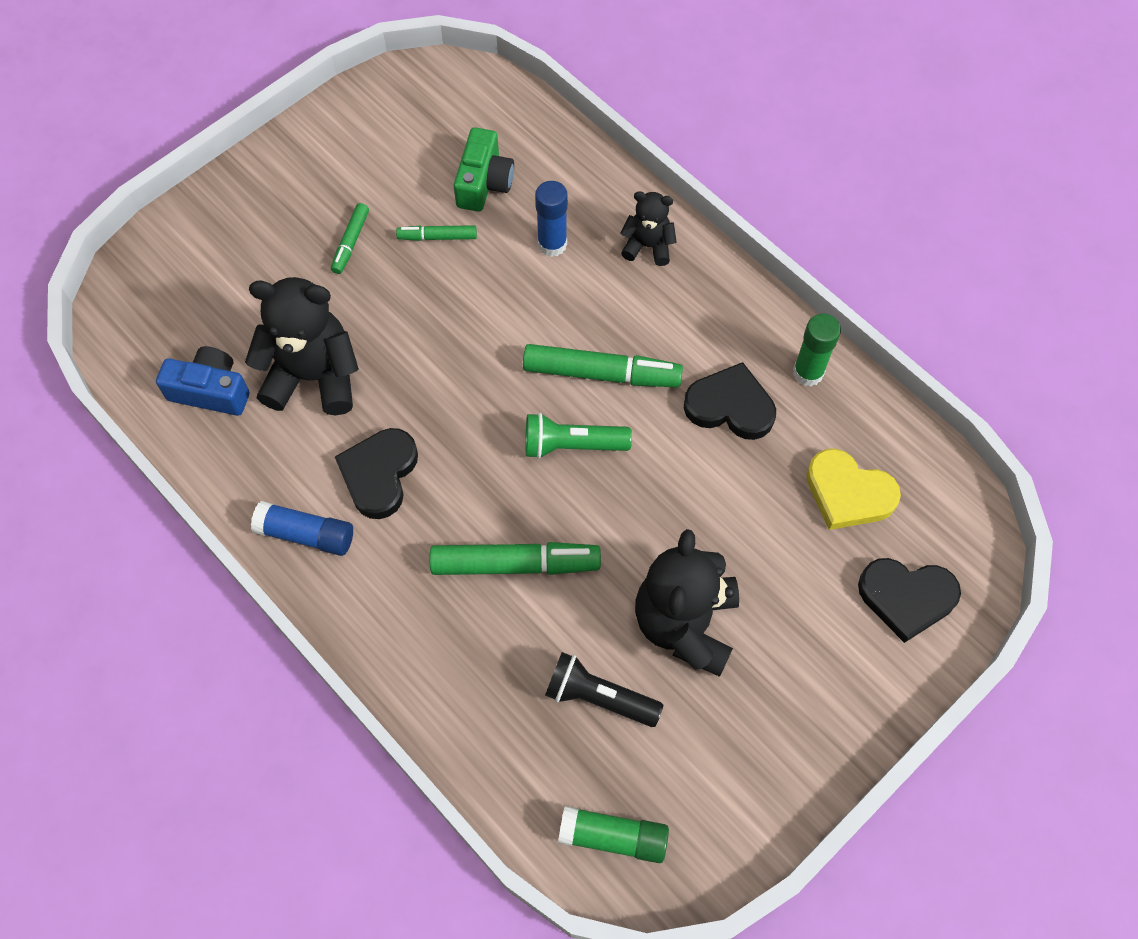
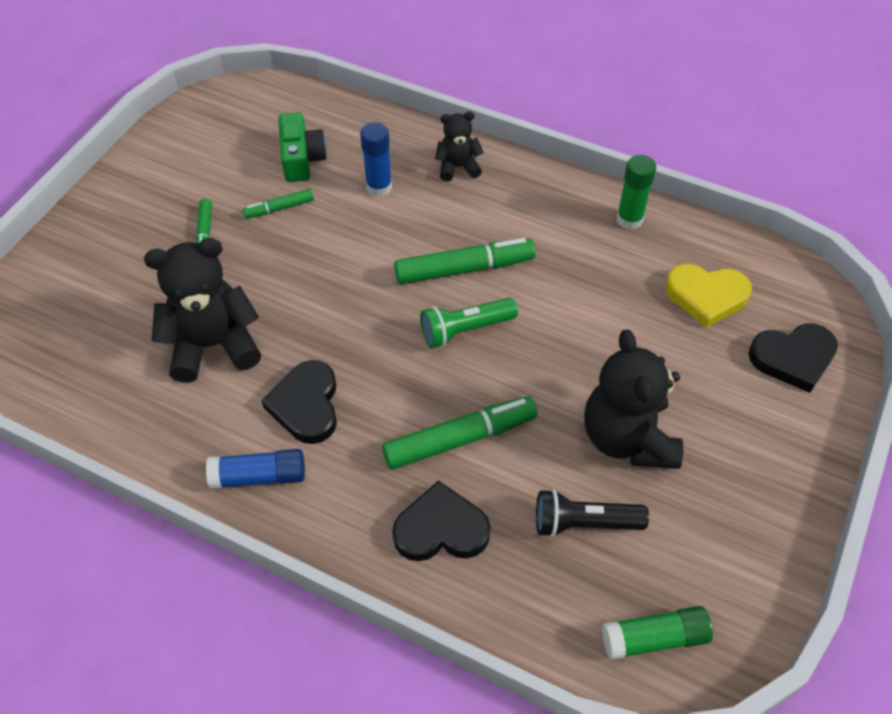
camera: 20 degrees left, 10 degrees down
(211, 391) = (121, 385): blue camera -> none
(730, 406) = (581, 261): black heart -> black heart (441, 529)

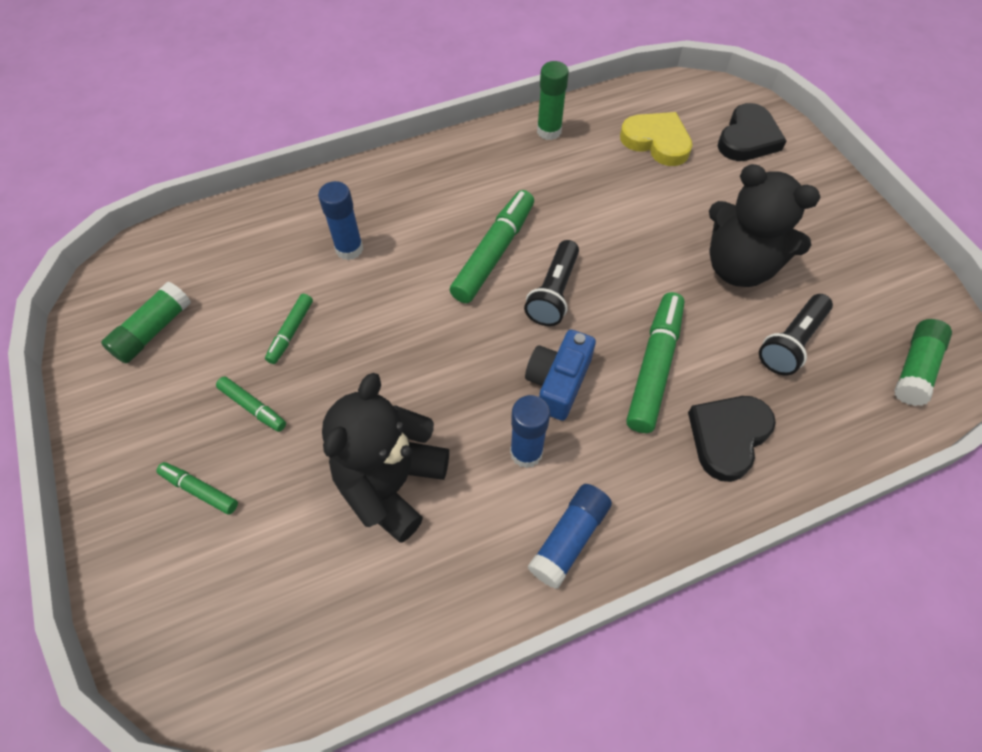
camera: 50 degrees left, 5 degrees up
(125, 252) = (200, 490): none -> green marker
(214, 143) = (153, 331): none -> green glue stick
(302, 159) = (254, 279): green camera -> none
(306, 405) = (526, 452): black heart -> blue glue stick
(385, 385) = (558, 382): none -> blue camera
(458, 167) = (388, 187): black teddy bear -> none
(465, 330) = (553, 293): green flashlight -> black flashlight
(706, 296) = (656, 141): yellow heart -> yellow heart turned 105 degrees counterclockwise

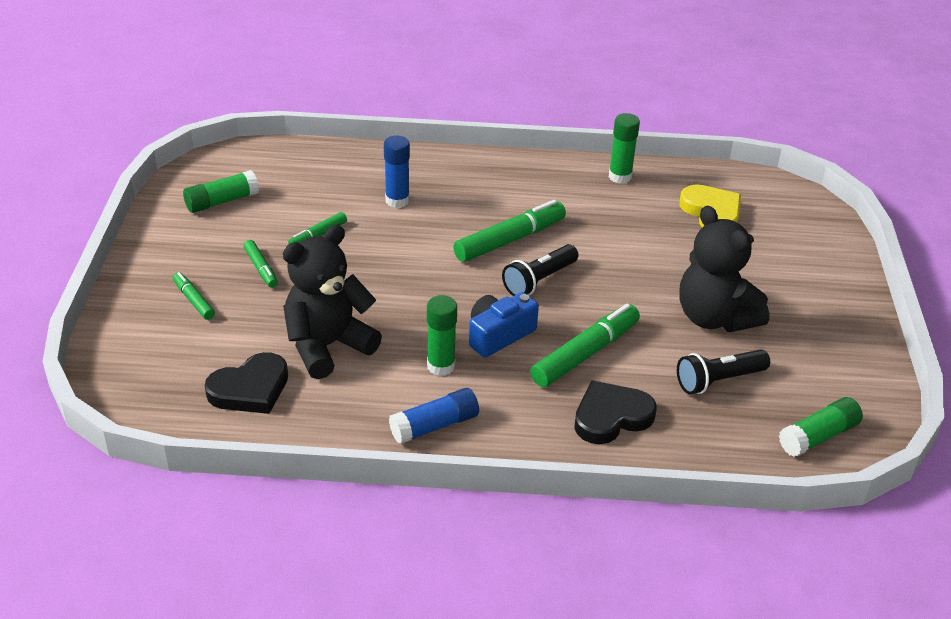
camera: 25 degrees right, 20 degrees down
(526, 452) = (441, 366): blue glue stick -> green glue stick
(748, 138) = (800, 236): black heart -> black heart (250, 389)

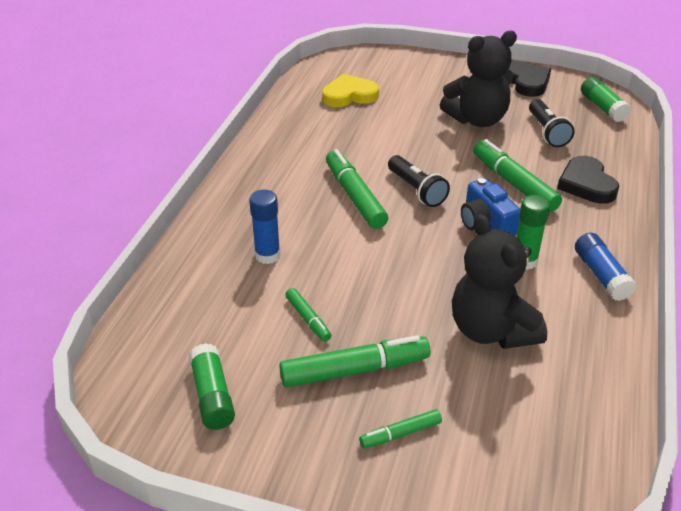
camera: 75 degrees left, 0 degrees up
(250, 389) = (553, 394): black heart -> black heart (526, 82)
(261, 268) = (355, 370): green marker -> green marker, size x1.89
(620, 176) = (283, 125): green glue stick -> none

